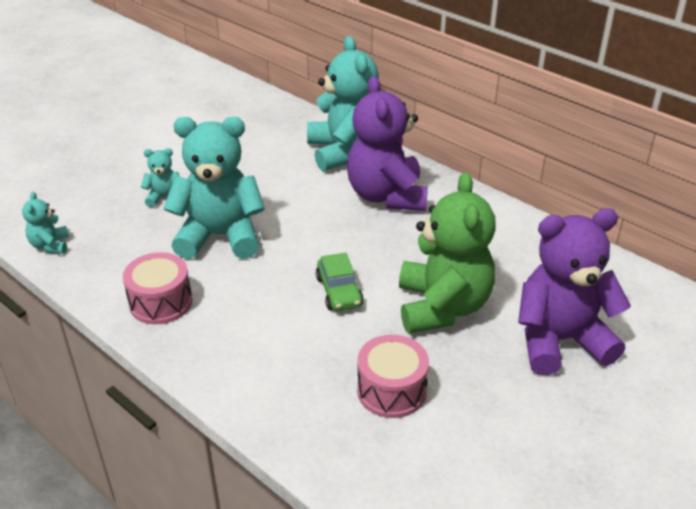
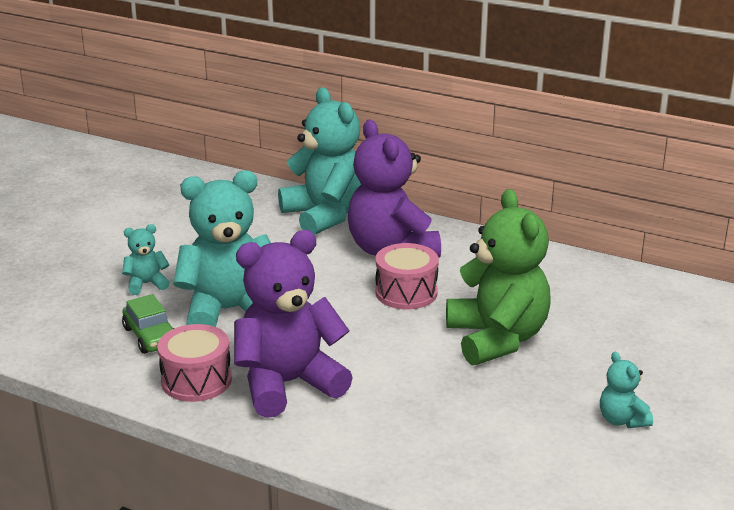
camera: 15 degrees left, 10 degrees down
(50, 245) = (37, 347): turquoise teddy bear -> turquoise teddy bear (622, 420)
(339, 291) = (384, 342): green car -> green car (151, 336)
(391, 390) = (481, 417): pink drum -> pink drum (406, 292)
(560, 340) = (624, 349): purple teddy bear -> purple teddy bear (288, 384)

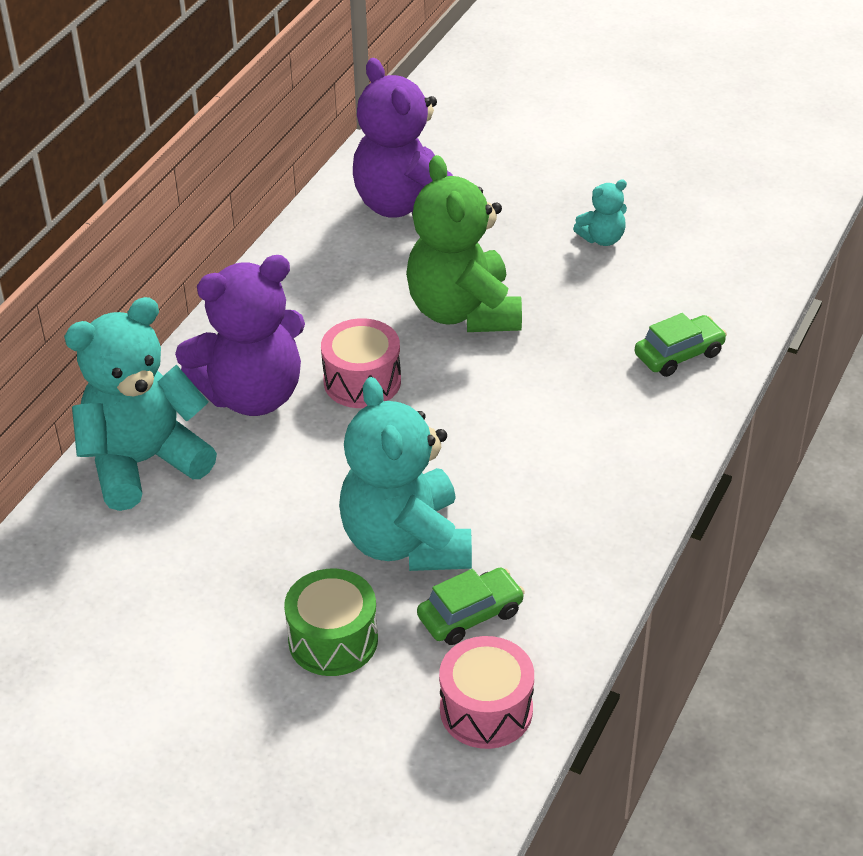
camera: 90 degrees left, 15 degrees up
(146, 284) = (333, 640): turquoise teddy bear -> green drum
(196, 380) = (566, 557): pink drum -> pink drum (486, 710)
(288, 384) = (565, 475): purple teddy bear -> purple teddy bear (406, 206)
(445, 457) = (679, 354): none -> green car
(497, 339) = (463, 311): green teddy bear -> green teddy bear turned 90 degrees counterclockwise

